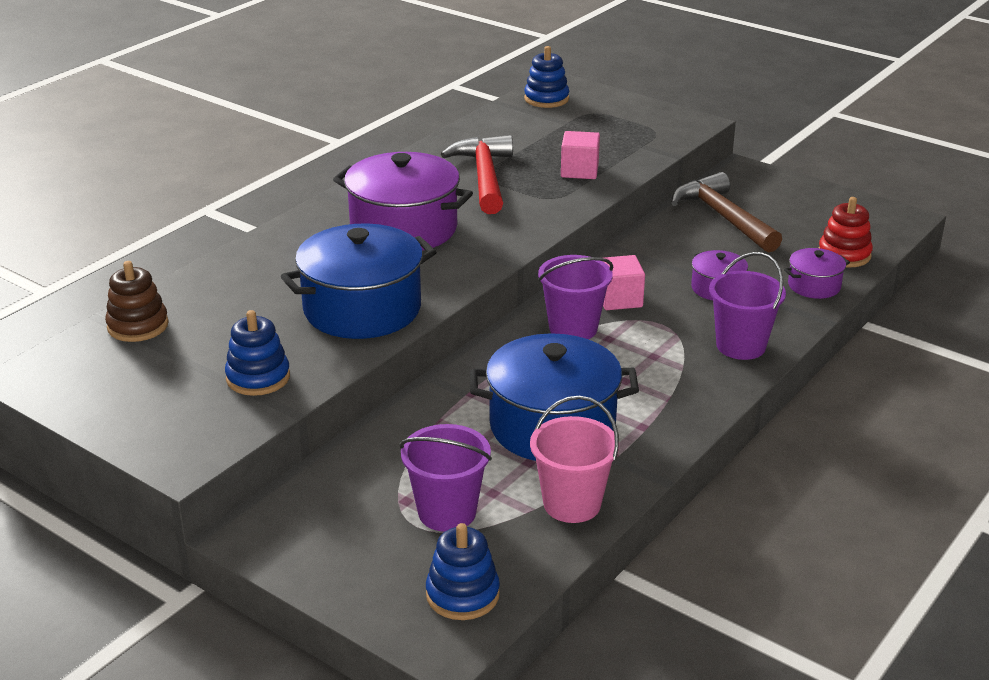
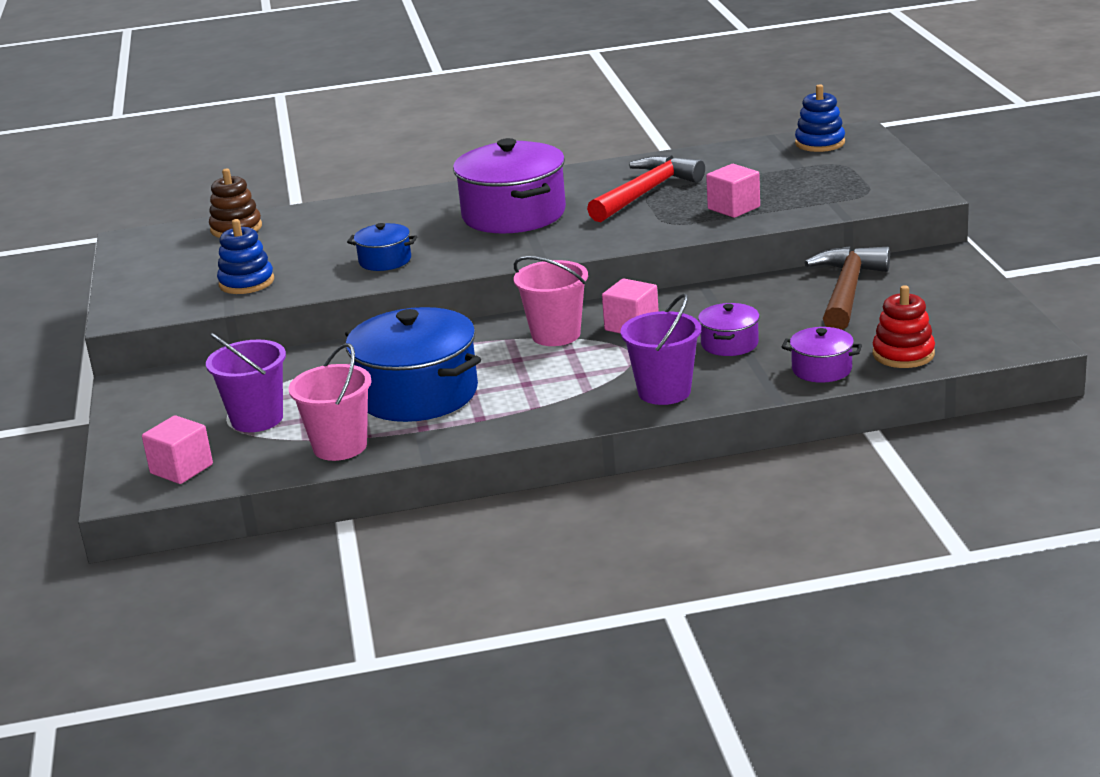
camera: 45 degrees right, 5 degrees down
(362, 309) = (385, 260): blue pot -> blue pot, size x0.48
(462, 594) = (181, 469): blue stacking toy -> pink cube
(573, 328) = (556, 335): purple bucket -> pink bucket

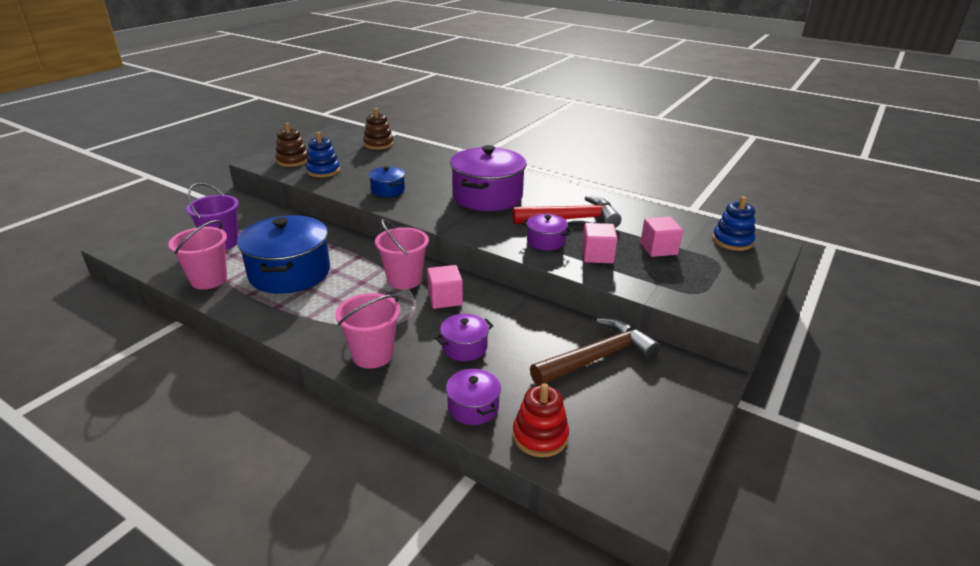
camera: 40 degrees right, 5 degrees up
(170, 293) = (293, 161): none -> brown stacking toy
(181, 469) = (152, 249): pink cube -> pink cube (658, 249)
(664, 220) = (546, 241): none -> purple pot
(664, 392) = (372, 355): purple bucket -> pink bucket

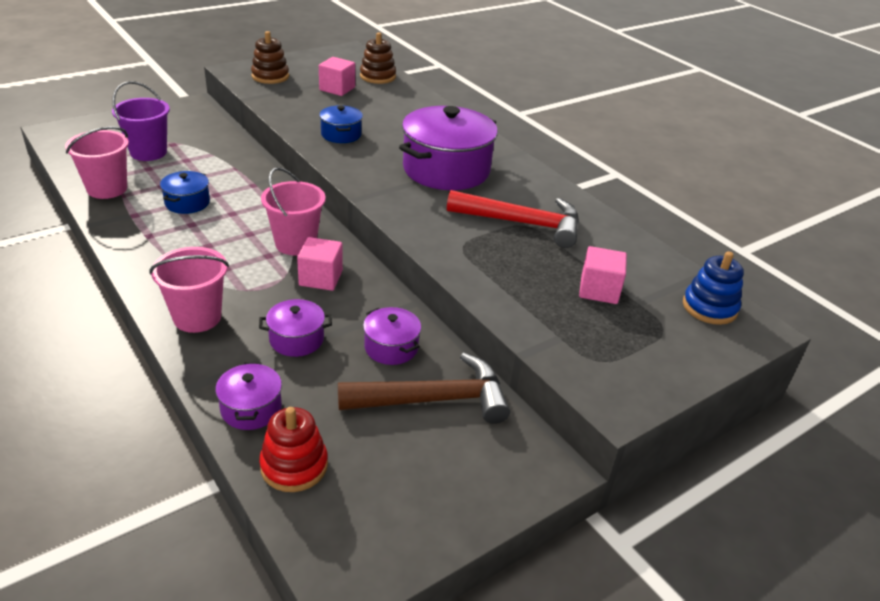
camera: 20 degrees right, 5 degrees up
(289, 273) = (187, 203): blue pot -> blue pot, size x0.48
(323, 171) = (292, 95): blue stacking toy -> none
(546, 241) = (466, 242): purple pot -> purple pot (391, 347)
(597, 255) = (513, 277): pink cube -> pink cube (337, 89)

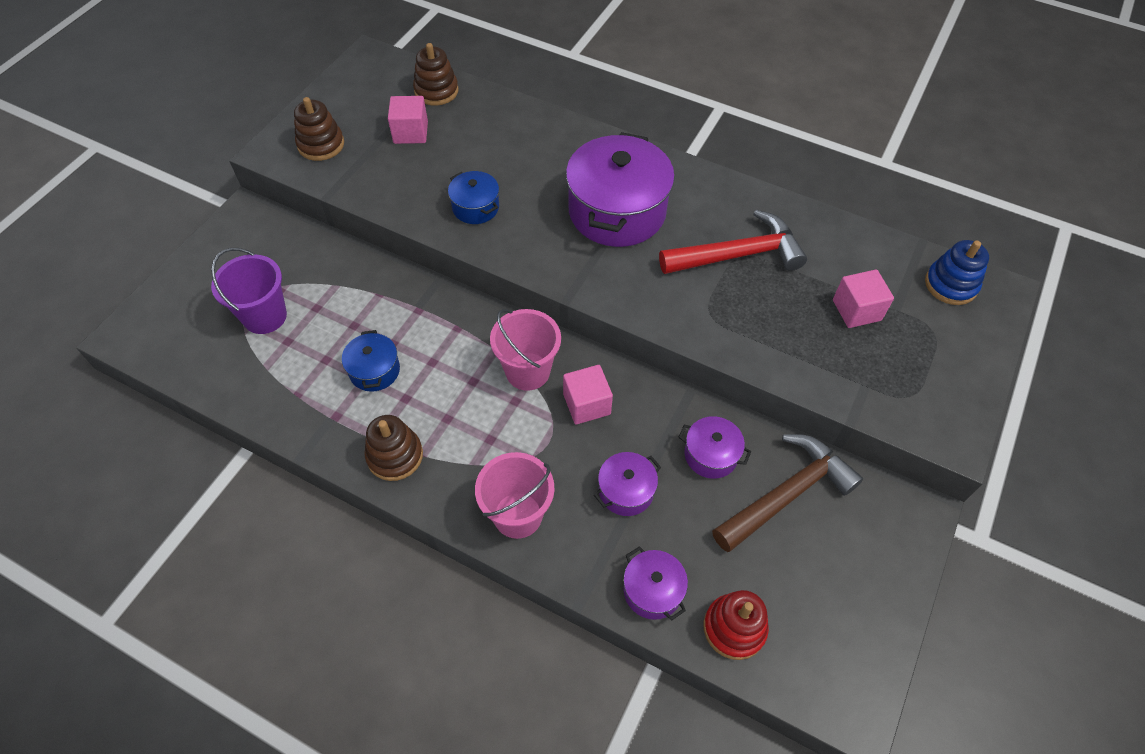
camera: 25 degrees left, 20 degrees up
(107, 189) = (272, 394): pink bucket -> none
(148, 250) = (395, 456): none -> brown stacking toy

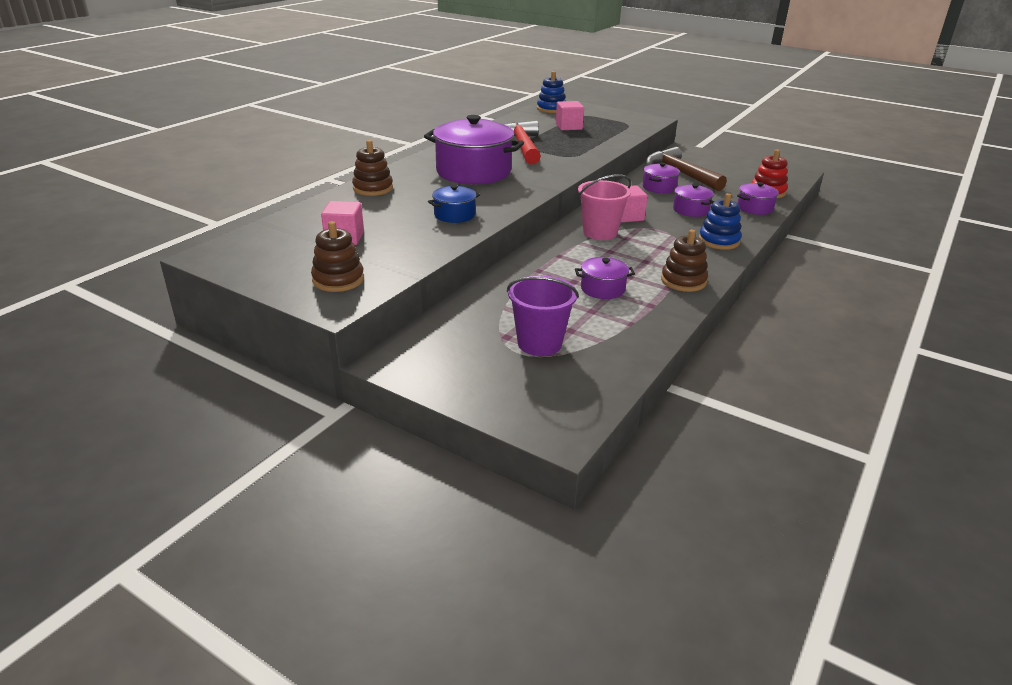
camera: 85 degrees left, 25 degrees down
(374, 370) = (602, 289): blue pot -> purple pot
(436, 91) = (290, 226): brown stacking toy -> brown stacking toy (373, 188)
(517, 515) = (719, 241): pink bucket -> blue stacking toy

